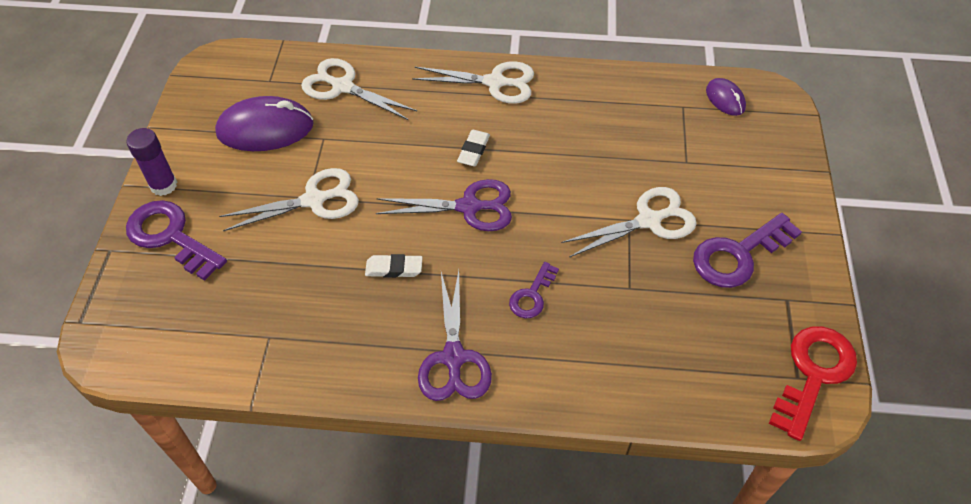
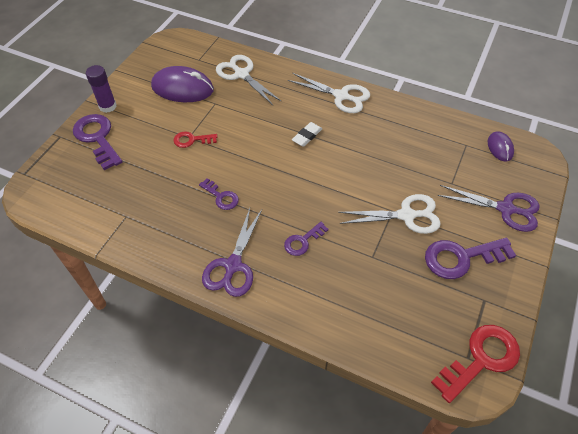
camera: 20 degrees right, 0 degrees up
(314, 200) = (192, 140): white scissors -> red key
(394, 268) = (221, 197): white eraser -> purple key
(469, 207) = (287, 171): purple scissors -> purple scissors (506, 209)

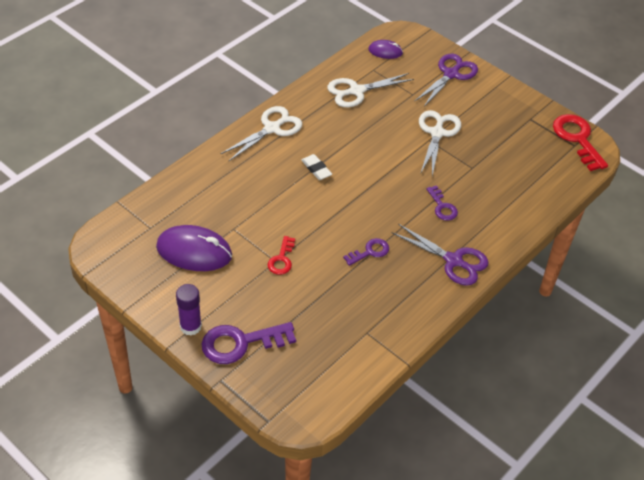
camera: 75 degrees left, 5 degrees down
(182, 88) = (194, 251): purple mouse -> purple mouse turned 75 degrees clockwise
(241, 74) = (197, 196): white scissors -> white scissors (356, 91)
(461, 258) = (489, 117): purple key -> none

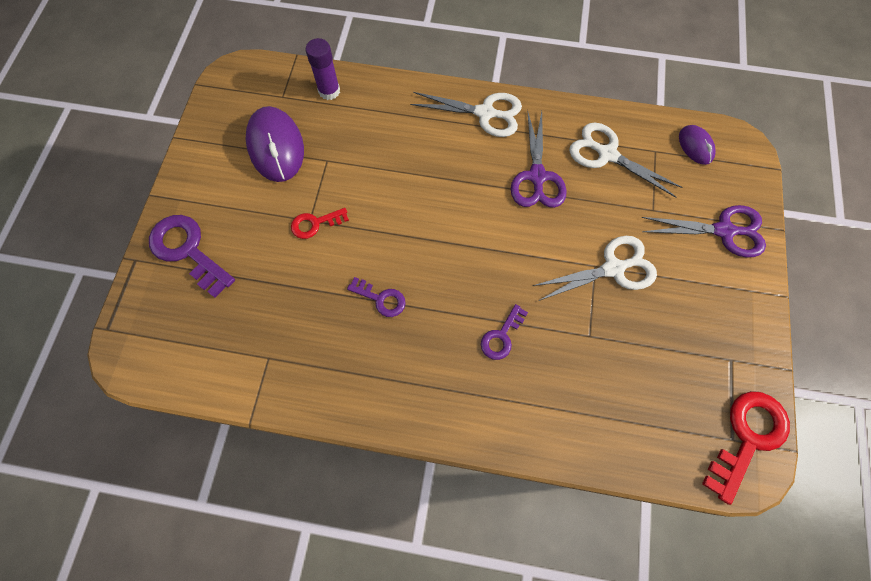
camera: 60 degrees right, 20 degrees up
(190, 326) = (184, 198): purple glue stick -> purple glue stick (329, 91)
(316, 169) = (460, 183): white eraser -> none
(453, 261) = (427, 393): purple scissors -> purple scissors (537, 177)

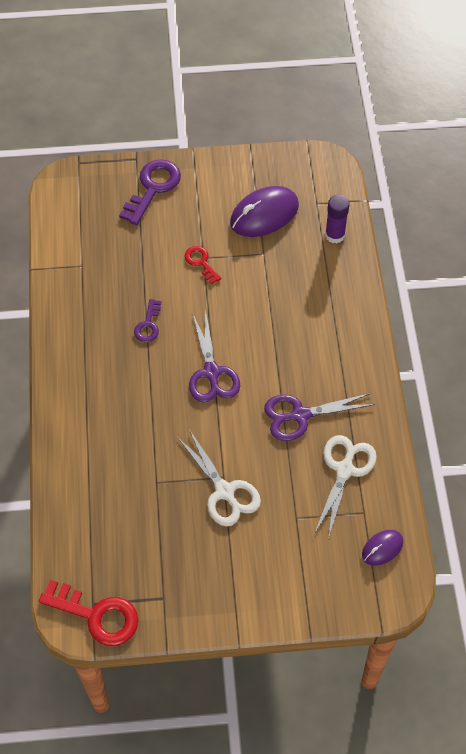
camera: 75 degrees right, 10 degrees down
(485, 113) = (355, 360): white scissors -> none
(501, 336) = (138, 416): purple key -> none
(724, 231) = (292, 582): purple scissors -> purple scissors (211, 373)

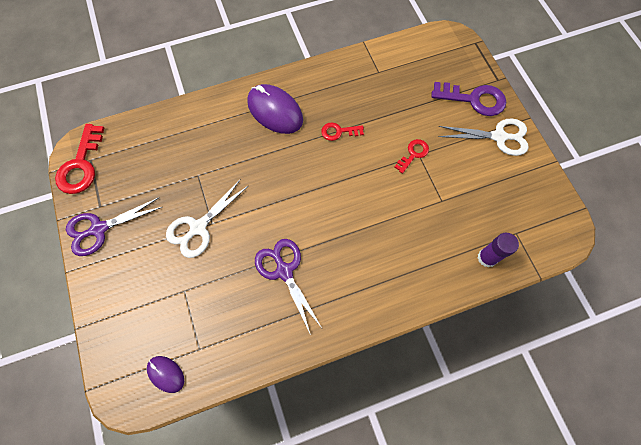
camera: 75 degrees right, 10 degrees up
(148, 325) = (338, 132): purple key -> red key
(211, 373) = (307, 189): purple scissors -> purple scissors (99, 229)
(264, 214) = (484, 191): purple mouse -> purple mouse (275, 111)
(345, 470) = (238, 322): white scissors -> white scissors (499, 137)

